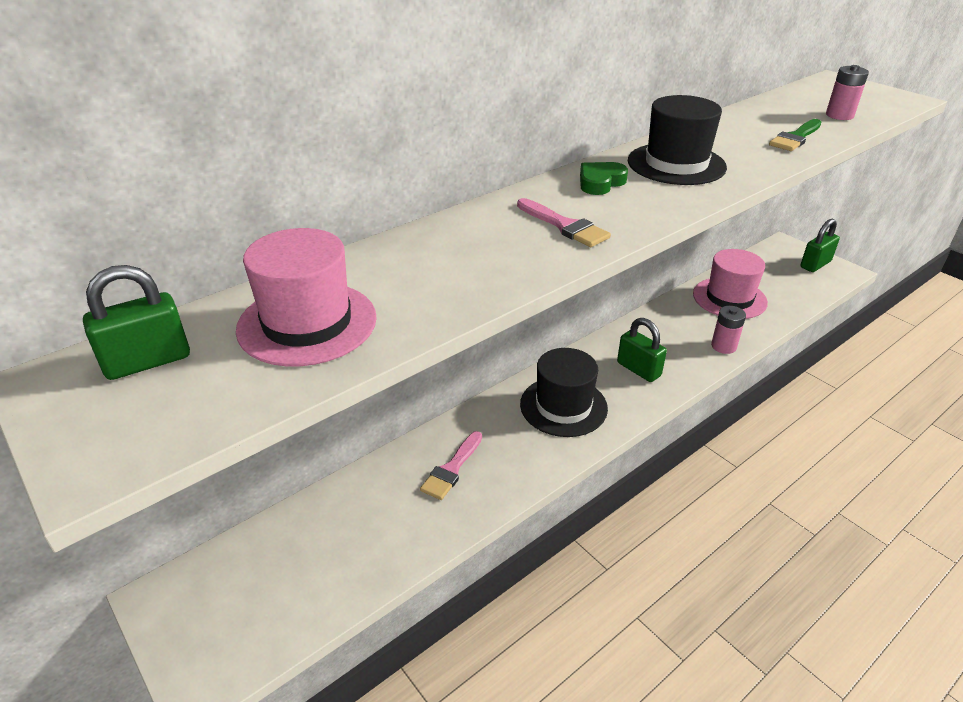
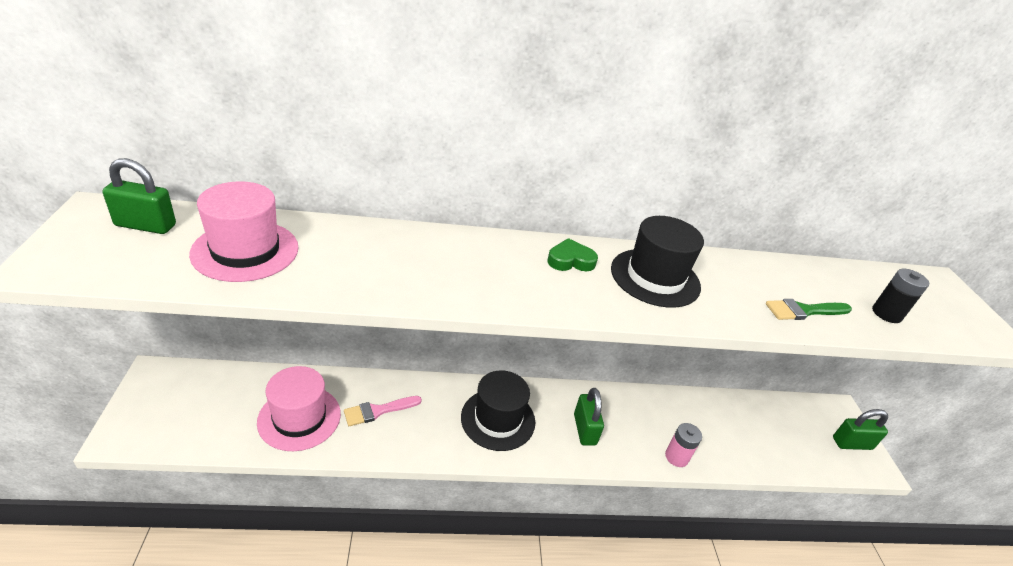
camera: 30 degrees right, 0 degrees up
(565, 226) = (492, 277): pink brush -> none
(729, 298) = (730, 422): pink hat -> pink hat (299, 417)
(839, 115) = (886, 314): pink battery -> black battery

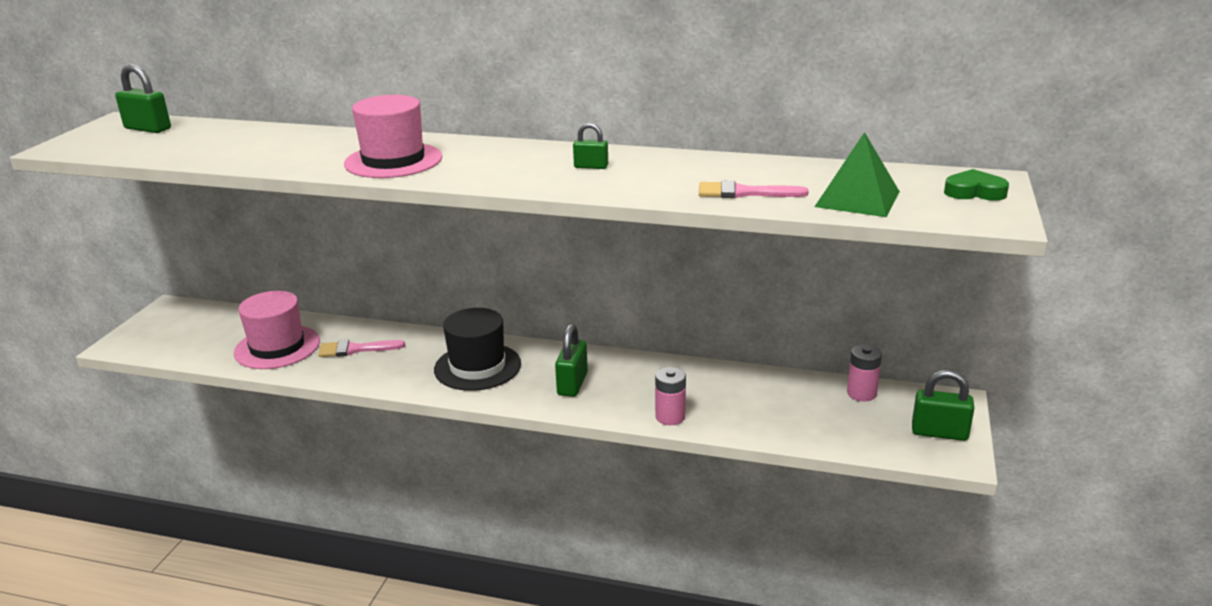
camera: 25 degrees right, 10 degrees down
(245, 250) = (212, 143): pink hat -> pink hat (393, 160)
(570, 260) = (510, 154): green heart -> green heart (974, 192)
(655, 277) = (591, 166): black hat -> green padlock
(784, 409) = (861, 393): none -> pink battery
(804, 311) = (744, 193): green brush -> pink brush
(886, 314) = (857, 199): black battery -> green pyramid

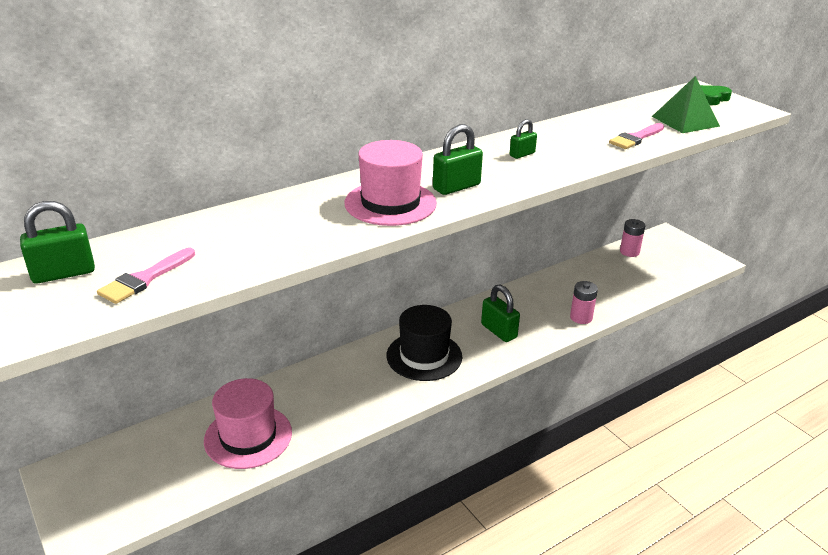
camera: 50 degrees left, 5 degrees up
(355, 349) = (315, 398): pink brush -> pink brush (145, 279)
(939, 432) = (689, 253): green padlock -> green padlock (456, 187)

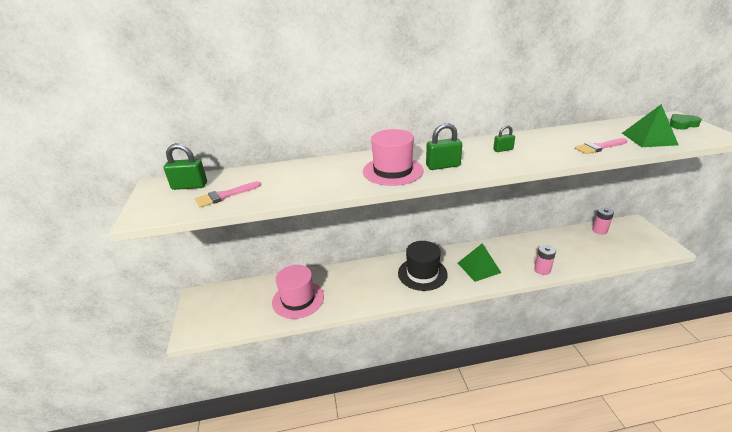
camera: 25 degrees right, 0 degrees up
(498, 331) = (479, 267): green padlock -> green pyramid

